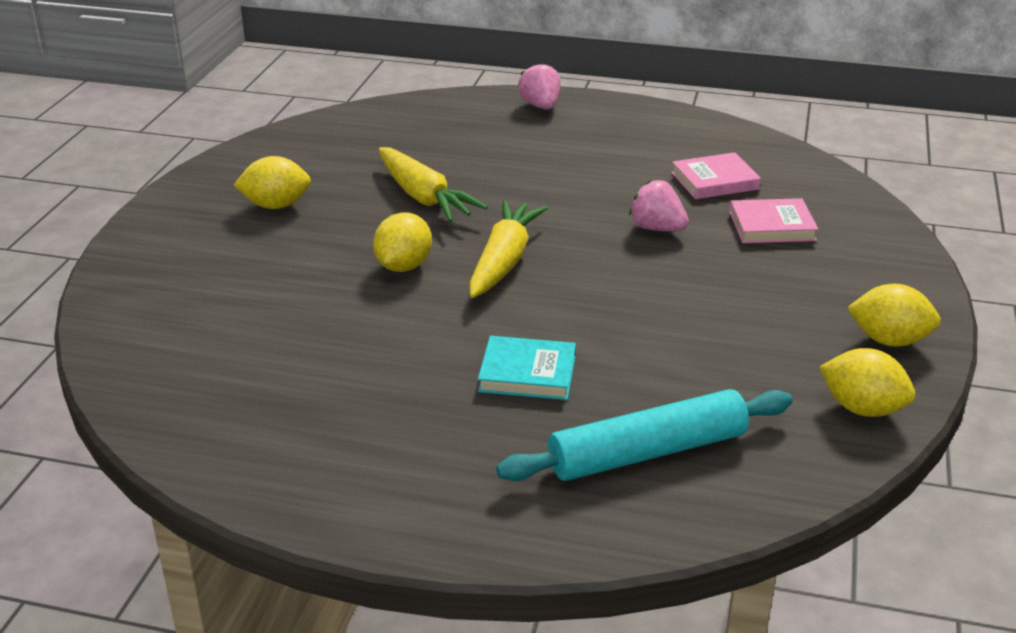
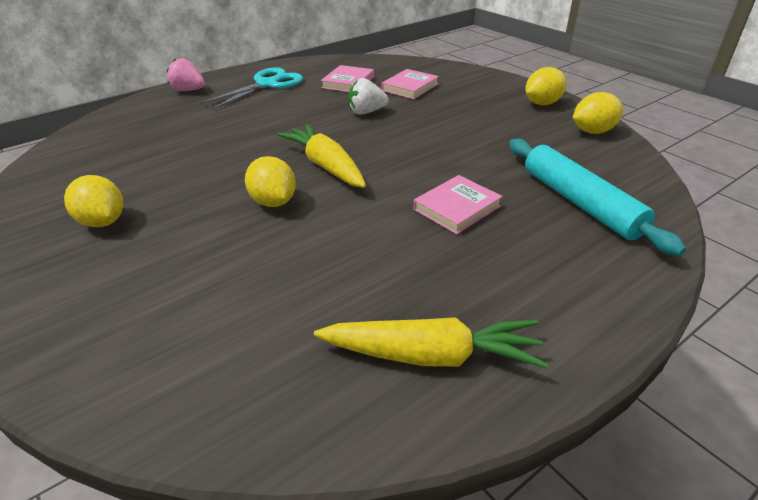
camera: 50 degrees left, 5 degrees up
(276, 205) = (103, 222): yellow lemon -> yellow lemon turned 75 degrees counterclockwise
(424, 197) = (209, 162): yellow carrot -> yellow carrot (432, 355)
(527, 373) = (457, 208): turquoise book -> pink book
(625, 138) = (267, 84): none -> turquoise scissors
(648, 453) = (580, 203): turquoise rolling pin -> turquoise rolling pin turned 45 degrees counterclockwise
(657, 228) = (366, 112): pink strawberry -> white strawberry

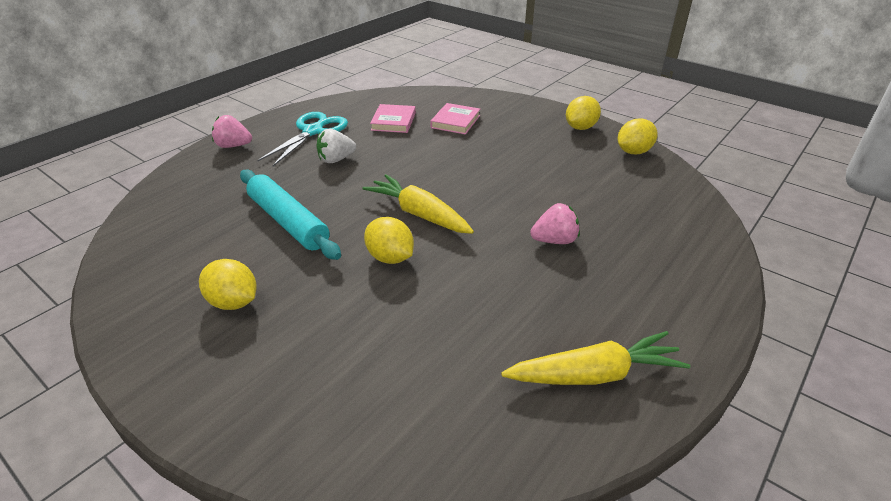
camera: 15 degrees left, 0 degrees up
(366, 112) = (428, 153): white strawberry -> white strawberry (336, 159)
(457, 208) = (554, 240): pink book -> pink strawberry
(580, 203) = (650, 222): turquoise rolling pin -> turquoise rolling pin (288, 221)

